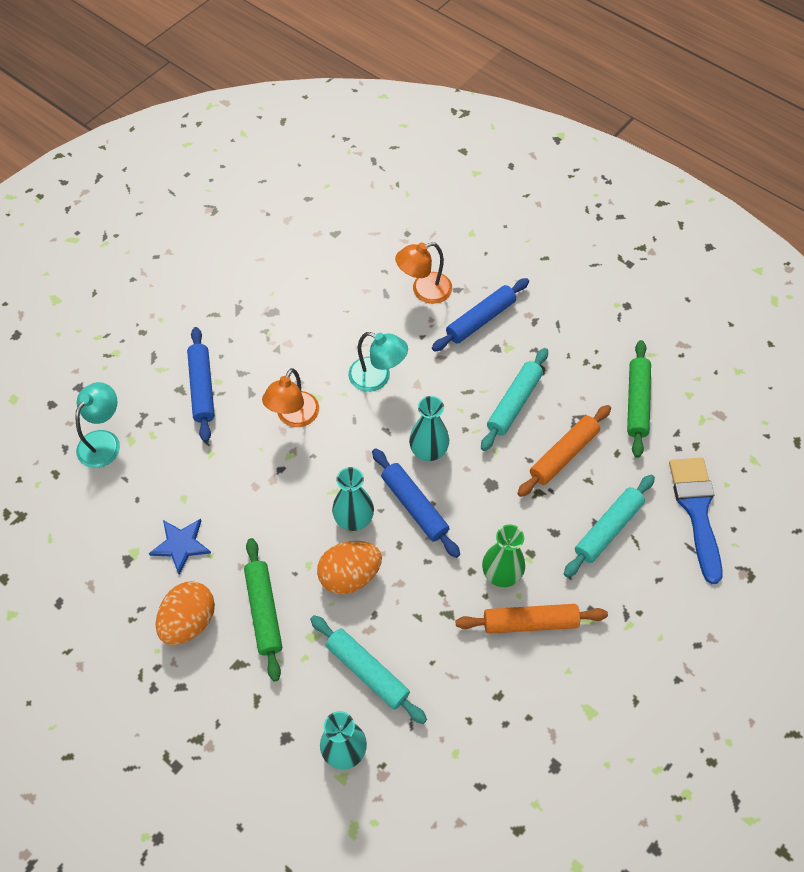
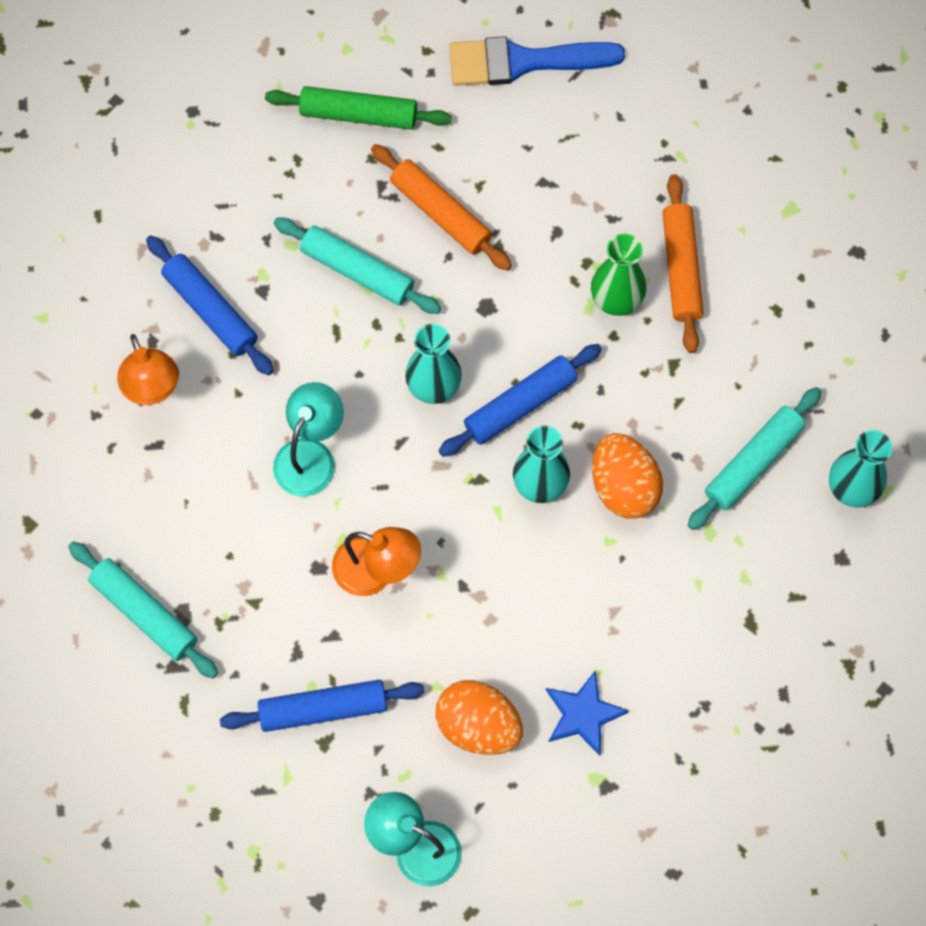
camera: 90 degrees left, 10 degrees up
(189, 621) = (694, 691): orange egg -> orange egg (478, 726)
(264, 611) = (677, 595): green rolling pin -> none
(608, 529) = (551, 168): turquoise rolling pin -> turquoise rolling pin (144, 613)

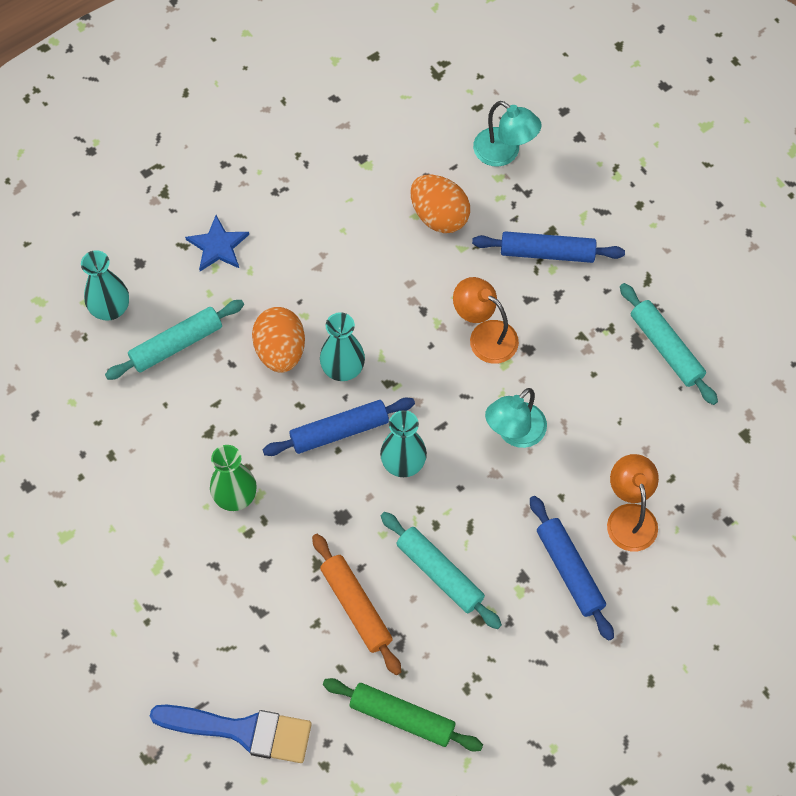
camera: 165 degrees left, 5 degrees down
(583, 714) = (362, 206): blue star -> blue star (218, 246)
(681, 268) = (173, 508): orange rolling pin -> none

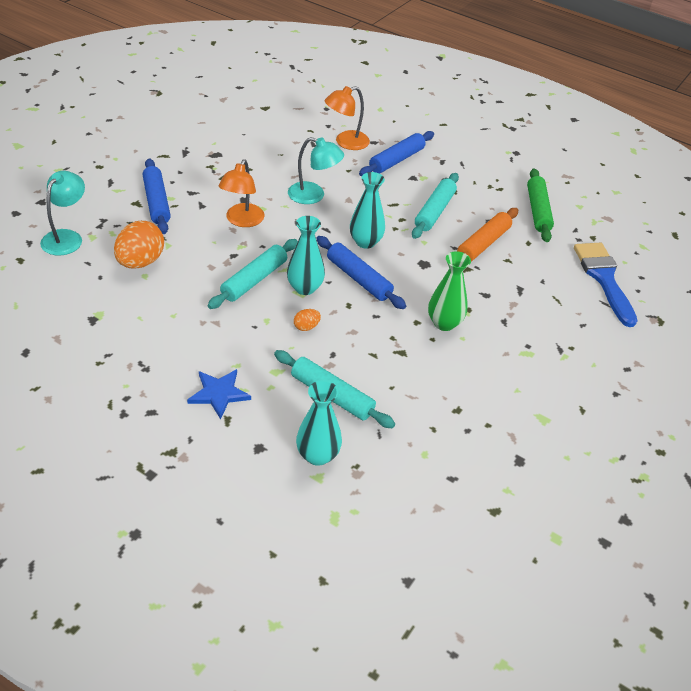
camera: 115 degrees left, 20 degrees down
(280, 351) = (306, 327): orange egg -> orange egg, size x0.46
(666, 348) = (216, 142): turquoise rolling pin -> turquoise rolling pin (254, 280)

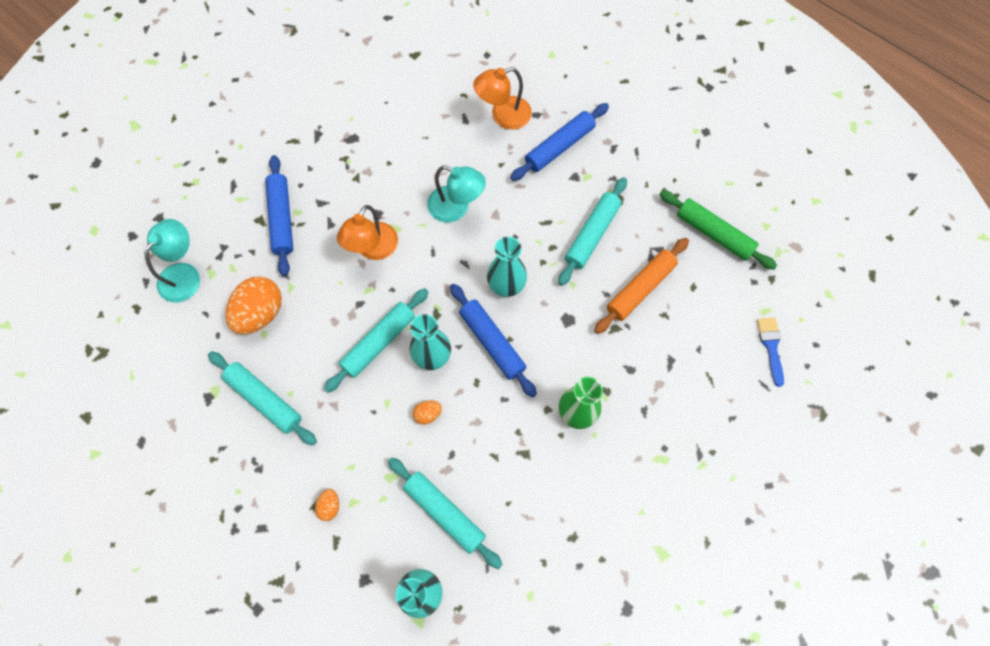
camera: 10 degrees right, 25 degrees up
(148, 320) = (264, 400): none -> turquoise rolling pin
(219, 394) = (329, 506): blue star -> orange egg
(538, 211) = (714, 234): green rolling pin -> green rolling pin turned 60 degrees counterclockwise
(604, 278) = (771, 346): blue brush -> blue brush, size x0.53

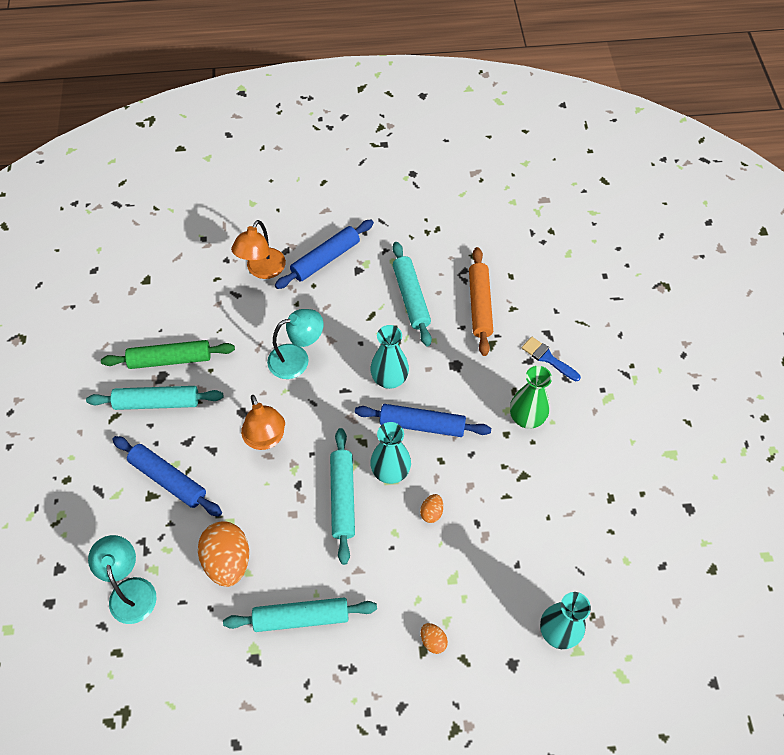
camera: 45 degrees left, 10 degrees down
(444, 512) = (515, 565): turquoise rolling pin -> turquoise rolling pin (157, 402)
(559, 146) = (325, 259): blue rolling pin -> blue rolling pin turned 45 degrees clockwise
(714, 234) = (487, 232): green rolling pin -> green rolling pin (170, 359)
(771, 346) = (595, 272): blue brush -> blue brush (547, 358)

